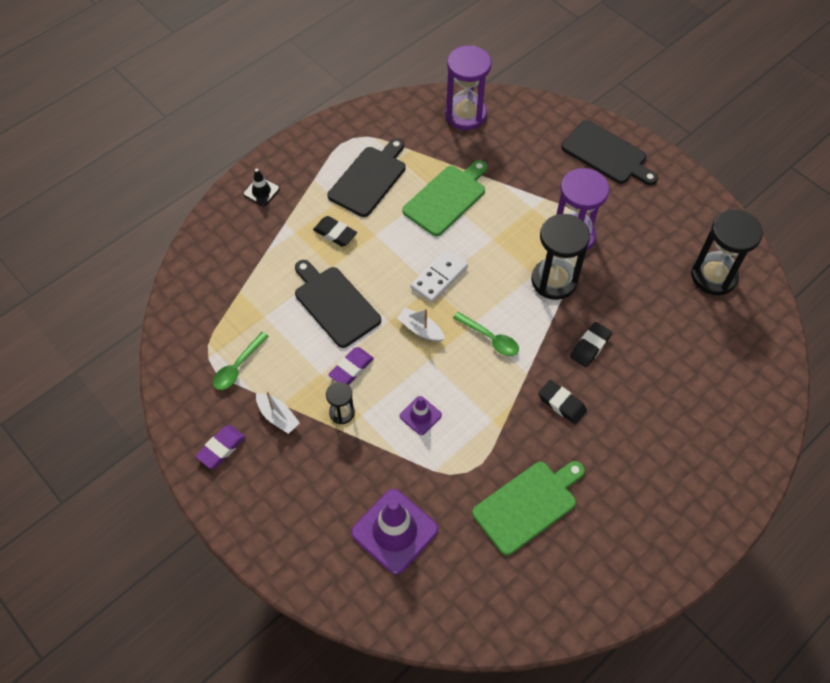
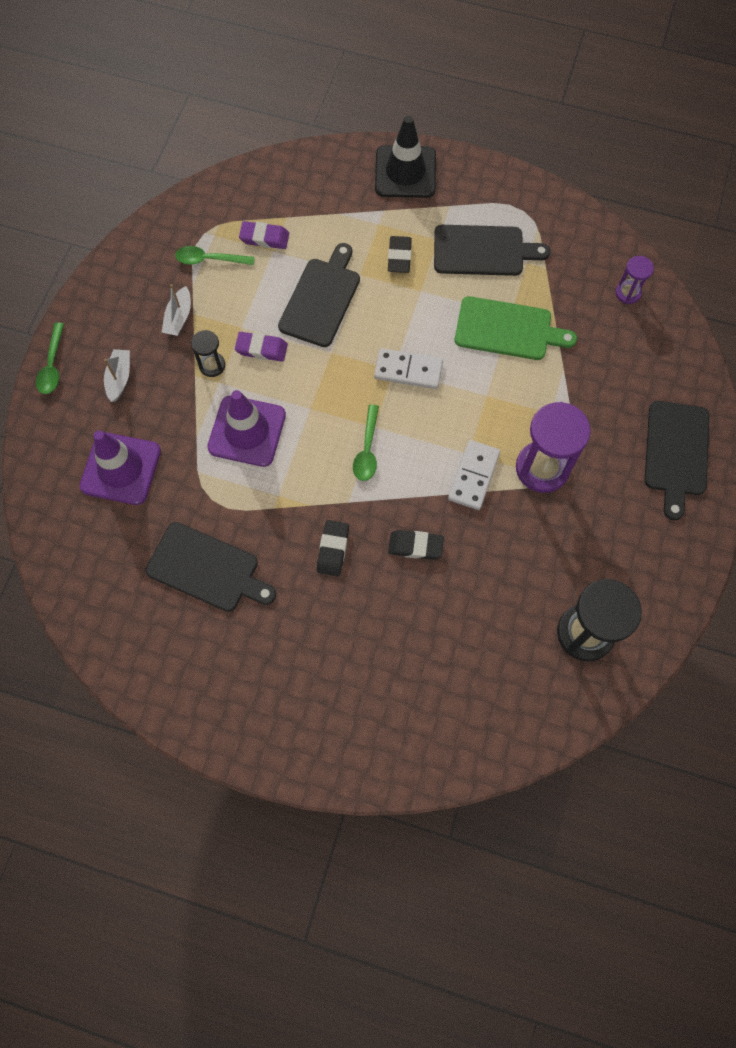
camera: 60 degrees right, 10 degrees up
(221, 448) = (124, 292): purple eraser -> purple eraser (264, 238)
(254, 543) = (52, 365): none -> green spoon
(261, 191) = (405, 172): black traffic cone -> black traffic cone, size x1.94
(420, 329) = (339, 384): white boat -> white boat (119, 378)
(420, 415) = (247, 431): purple traffic cone -> purple traffic cone, size x1.94
(465, 115) = (628, 293): purple hourglass -> purple hourglass, size x0.51
(528, 505) = (207, 569): green cutting board -> black cutting board
(554, 280) = (473, 476): black hourglass -> white domino

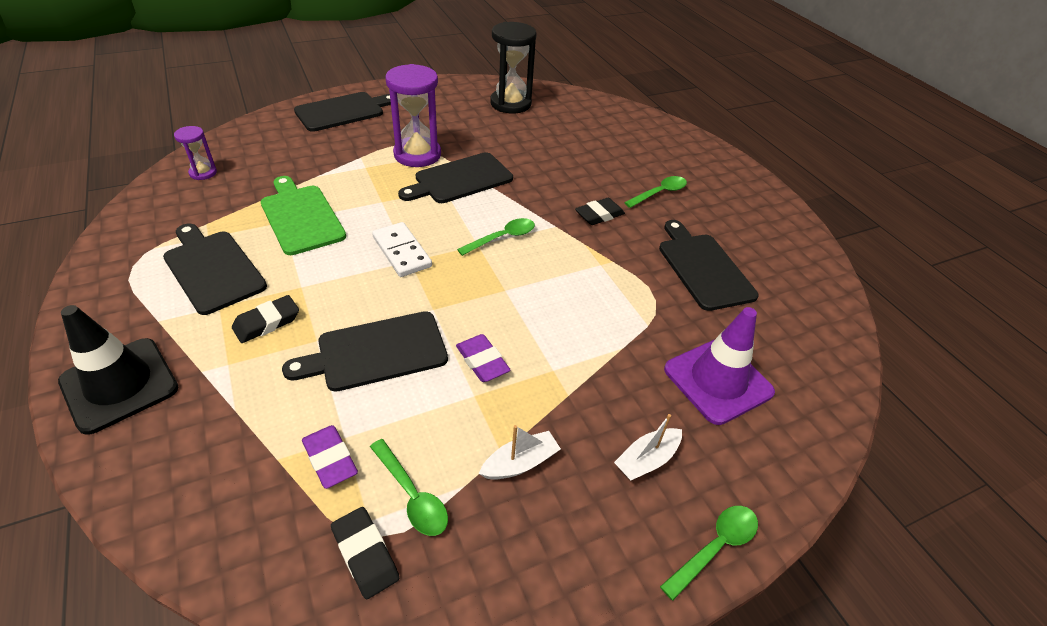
camera: 135 degrees left, 25 degrees down
(212, 365) = (542, 388): black hourglass -> none
(247, 431) = (574, 317): purple traffic cone -> none
(318, 634) = (659, 193): none -> green spoon
(415, 546) = (545, 181): black eraser -> black eraser (365, 554)
(473, 476) = (460, 179): white domino -> black cutting board

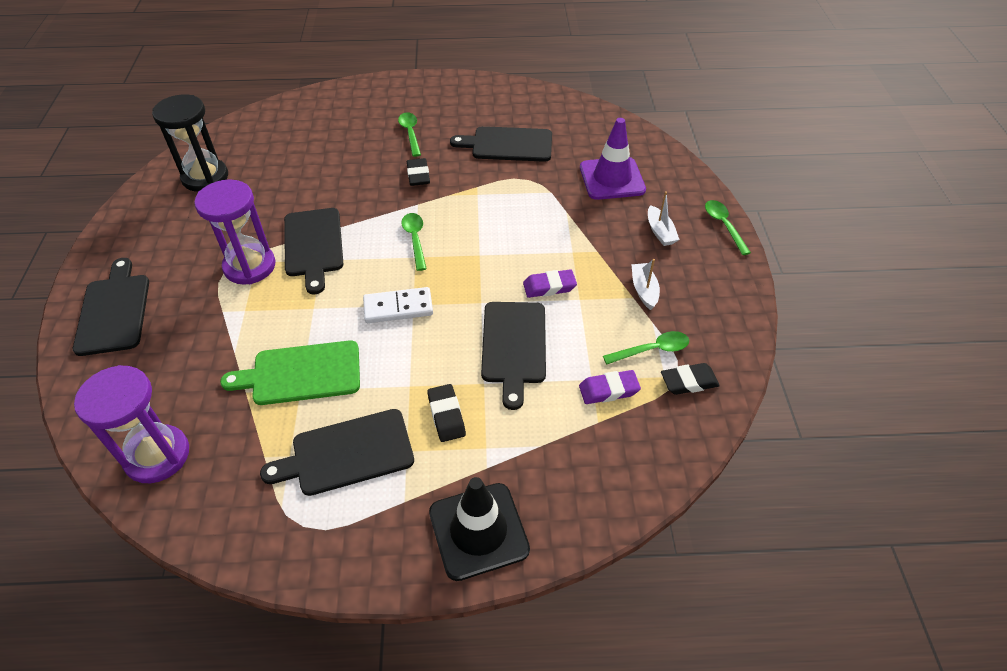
camera: 65 degrees left, 5 degrees up
(203, 173) = (157, 456): purple hourglass -> purple hourglass, size x1.96

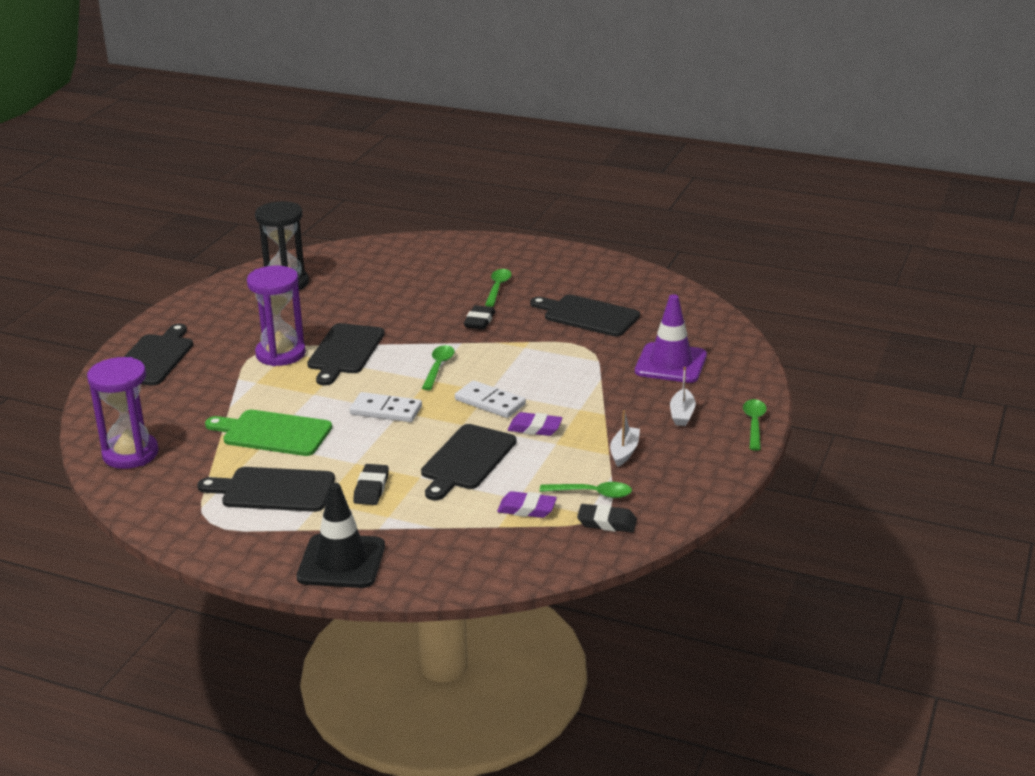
camera: 25 degrees right, 20 degrees down
(489, 268) = (490, 402): none -> white domino

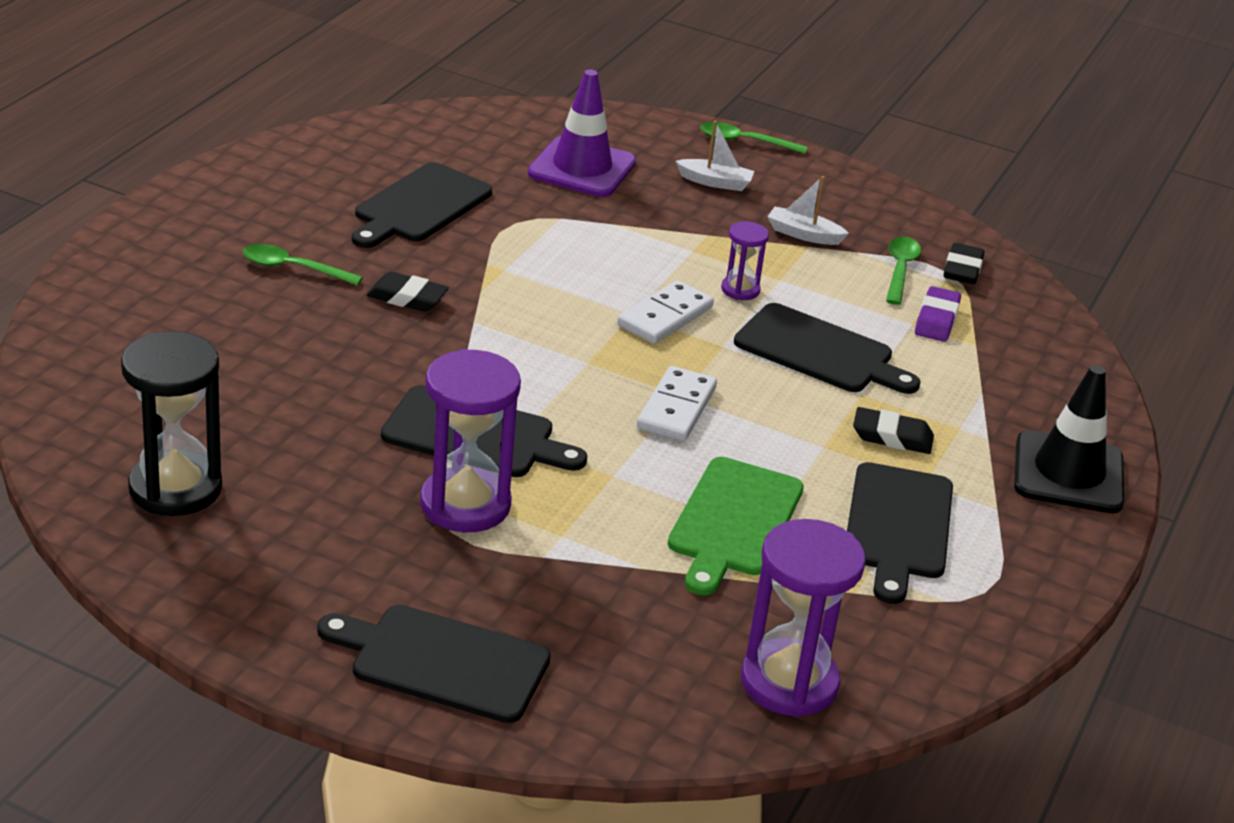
camera: 90 degrees left, 5 degrees up
(438, 367) = (550, 349): green spoon -> none
(535, 428) = (740, 290): purple eraser -> purple hourglass

